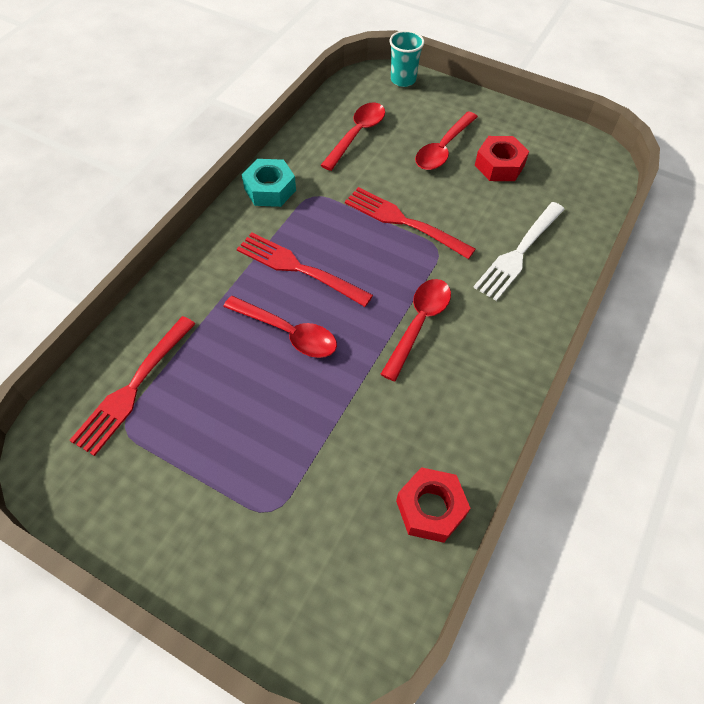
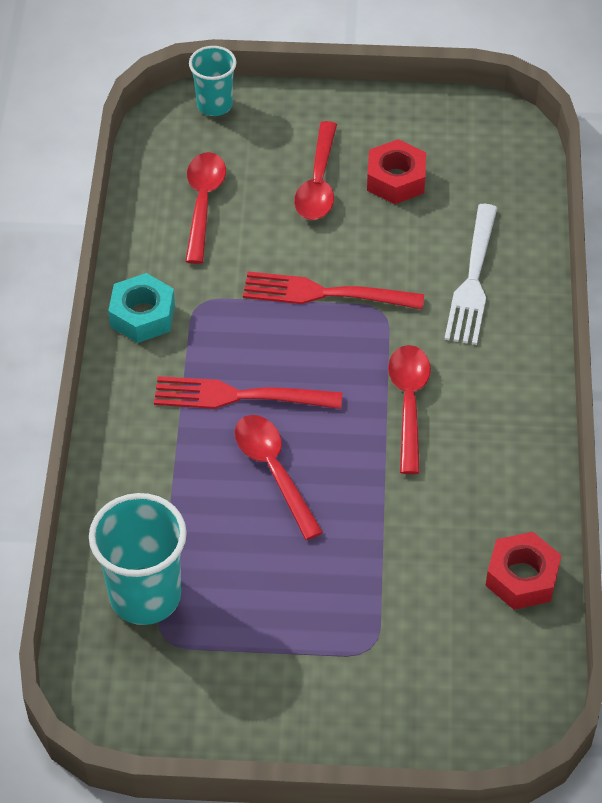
camera: 25 degrees left, 5 degrees down
(134, 386) = (145, 596): red fork -> turquoise cup
(288, 333) = (274, 471): red spoon -> red spoon turned 120 degrees counterclockwise

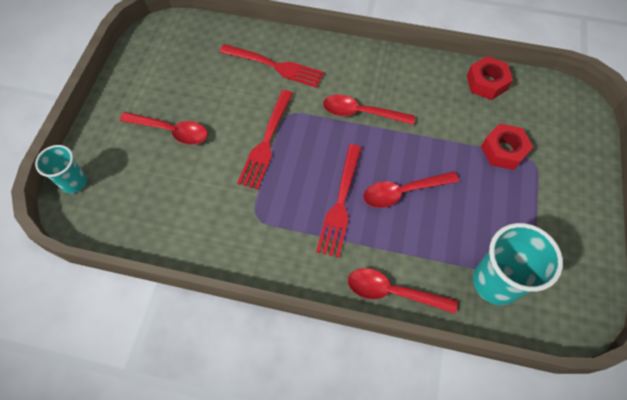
camera: 80 degrees left, 10 degrees up
(142, 315) = (258, 255): turquoise nut -> none
(203, 203) = (166, 202): red spoon -> red spoon (393, 292)
(396, 179) = (183, 89): red nut -> red nut (503, 151)
(473, 279) = (274, 66): white fork -> red fork

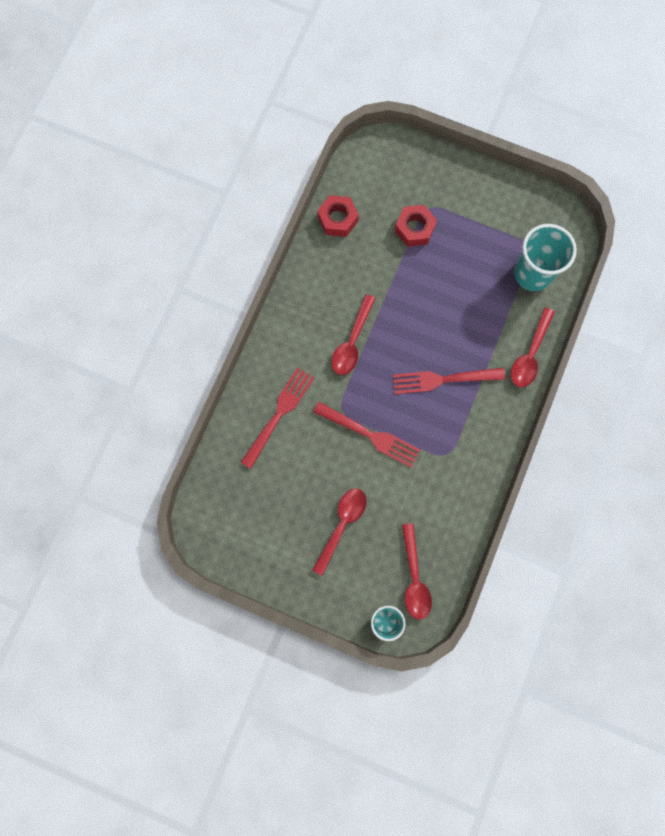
camera: 80 degrees left, 15 degrees up
(340, 202) = (444, 379): red fork -> red fork turned 150 degrees clockwise
(403, 192) = (442, 324): red spoon -> red spoon (414, 577)

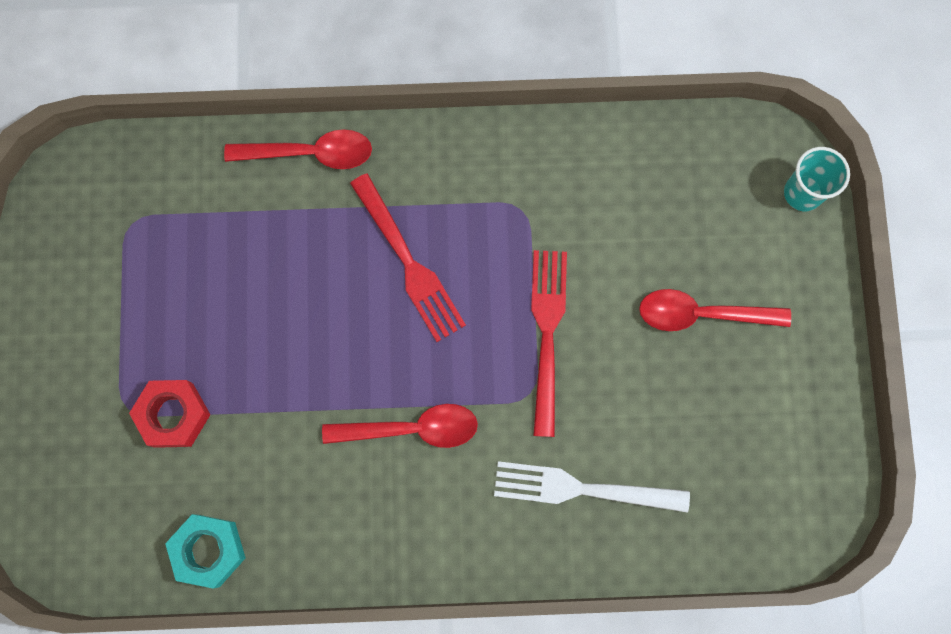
camera: 115 degrees left, 0 degrees up
(279, 415) = (583, 489): red fork -> white fork
(337, 219) = (209, 550): red nut -> turquoise nut
(414, 577) = (722, 179): red spoon -> none
(532, 274) = (175, 200): turquoise cup -> none

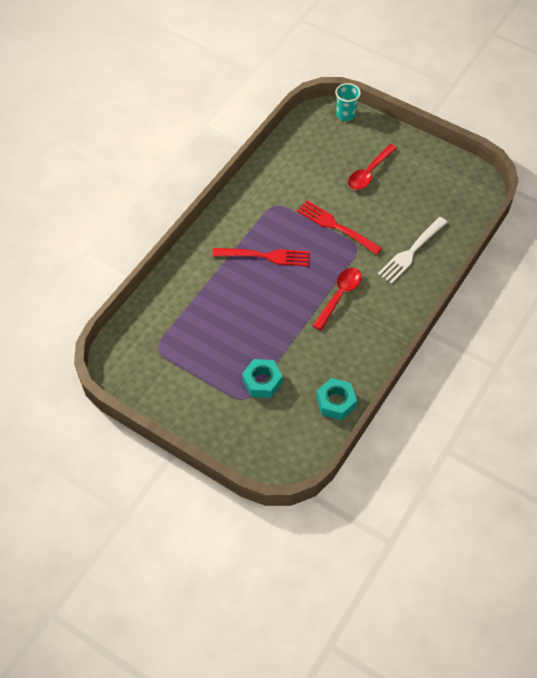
camera: 55 degrees left, 20 degrees down
(173, 415) = (262, 381): red nut -> turquoise nut
(310, 153) = (185, 264): red spoon -> none

